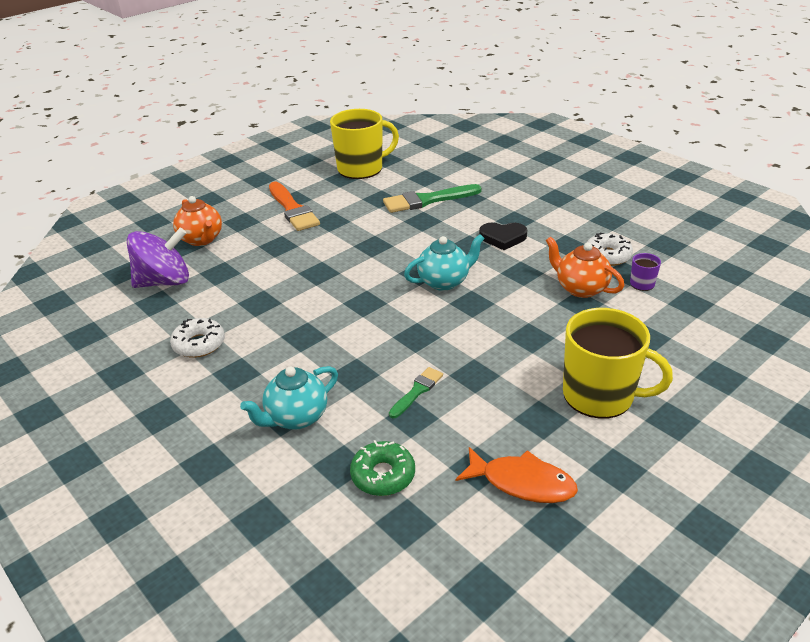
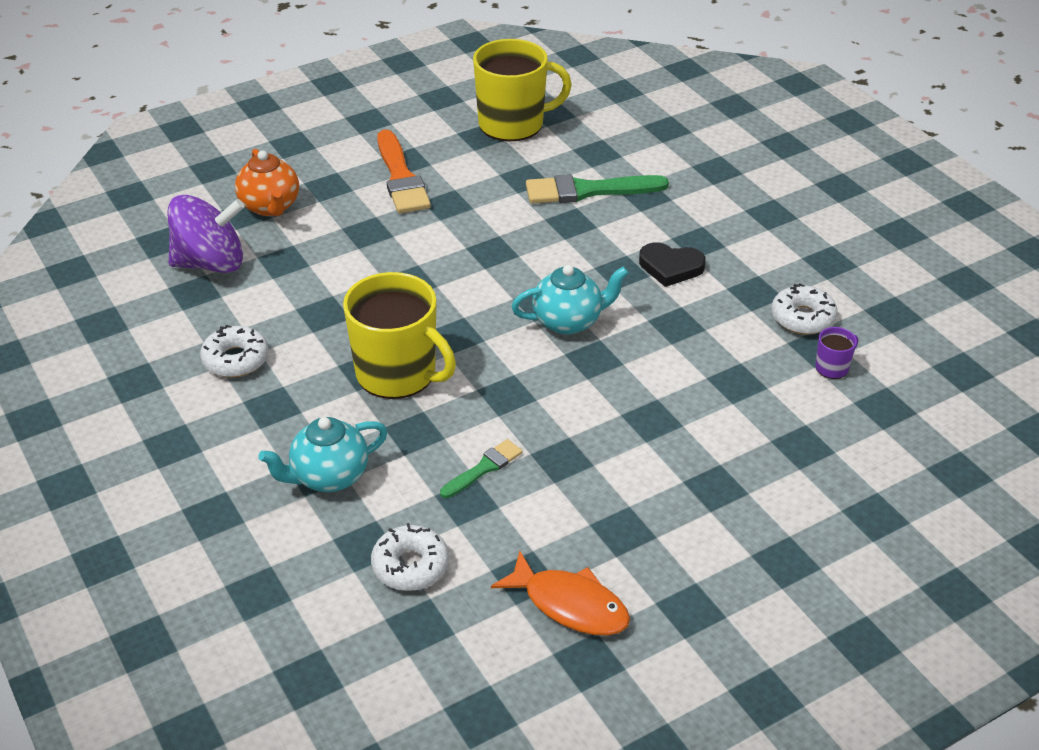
camera: 10 degrees right, 5 degrees up
(383, 475) = (410, 566): green donut -> white donut
(580, 288) = (745, 361): orange teapot -> none
(600, 395) = (708, 514): yellow mug -> yellow mug (398, 374)

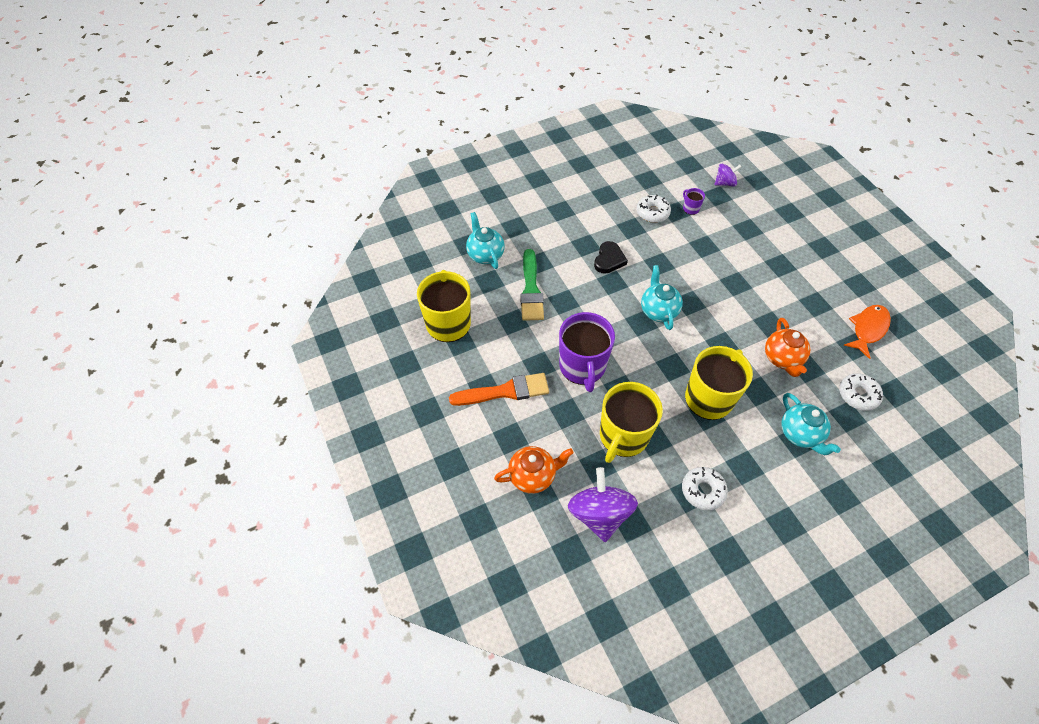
camera: 85 degrees left, 15 degrees up
(328, 283) = (623, 436): none -> yellow mug
(447, 244) = (582, 367): none -> purple mug
(484, 468) = (782, 358): green brush -> orange teapot
(648, 145) = (485, 255): none -> turquoise teapot
(927, 419) = (724, 183): none -> purple spinning top

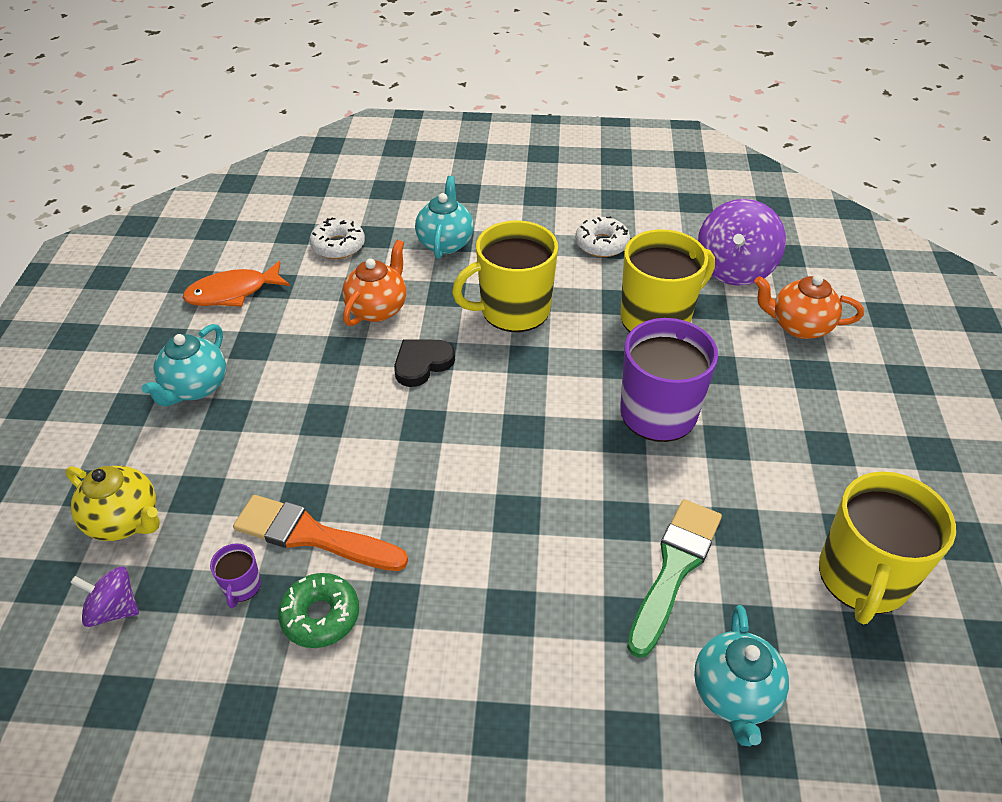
camera: 150 degrees left, 10 degrees down
(505, 391) = (797, 429): orange brush -> orange brush (312, 535)
(609, 260) = (490, 557): black heart -> black heart (422, 364)
(652, 213) = (320, 616): white donut -> green donut
(658, 311) = (482, 434): turquoise teapot -> turquoise teapot (195, 387)
(760, 208) = (125, 521): none -> yellow teapot

